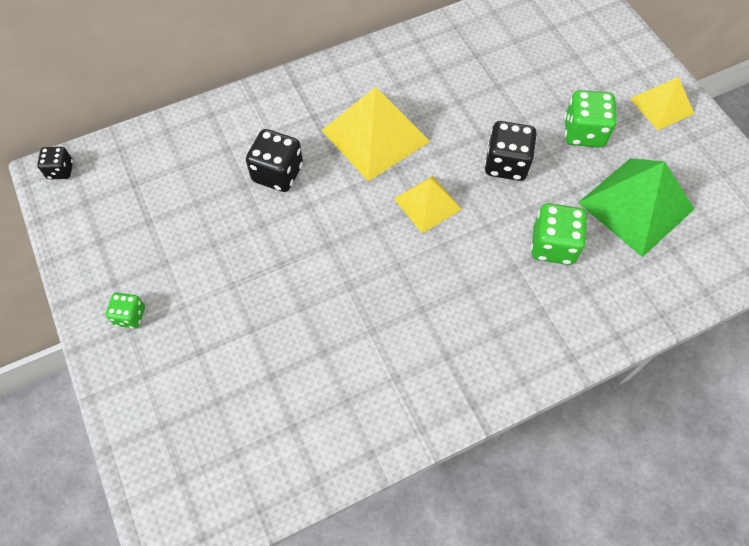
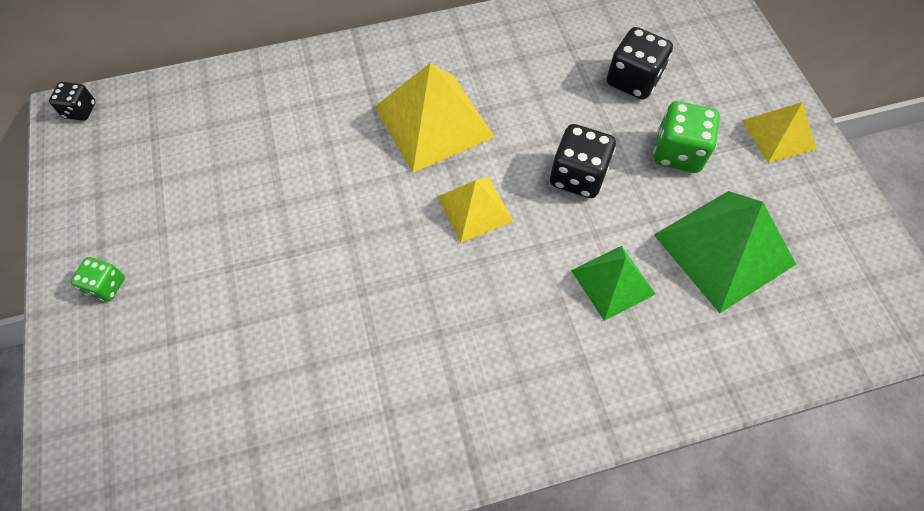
camera: 10 degrees right, 0 degrees up
(277, 173) = (313, 148): black dice -> black dice (633, 80)
(553, 245) = (613, 282): green dice -> green pyramid

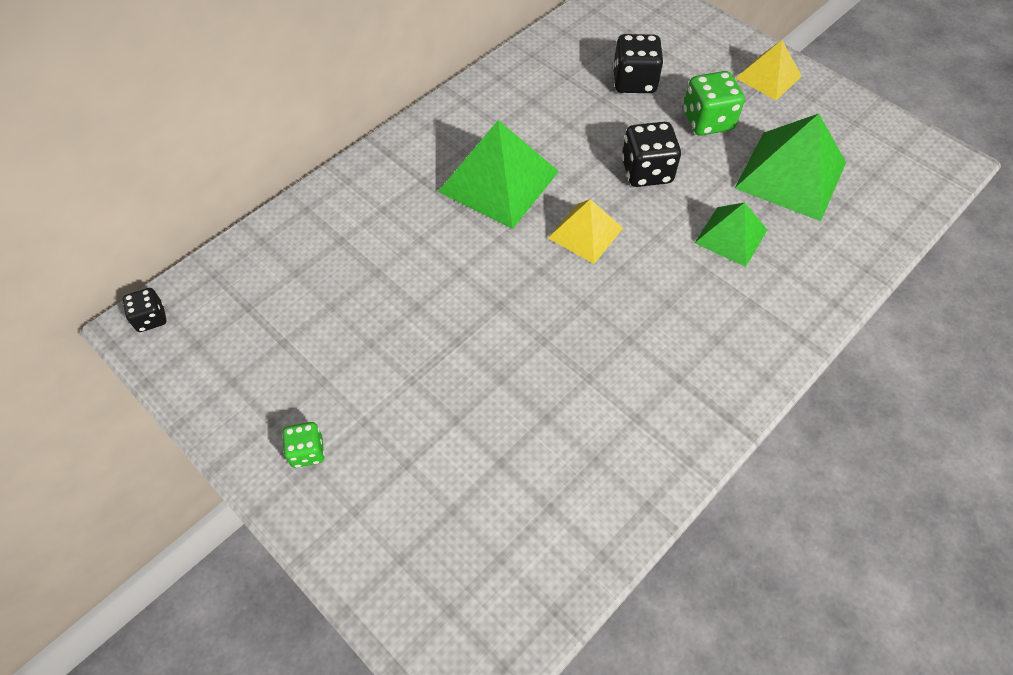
camera: 30 degrees left, 5 degrees down
(433, 121) = (498, 181): yellow pyramid -> green pyramid

